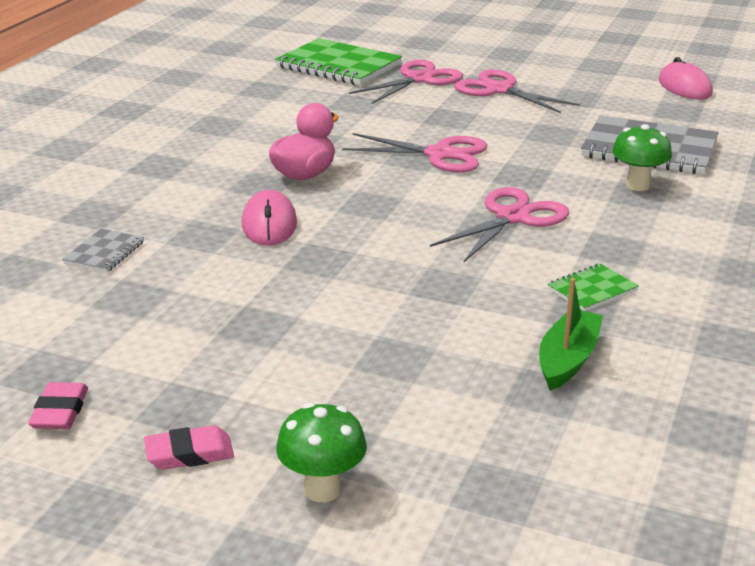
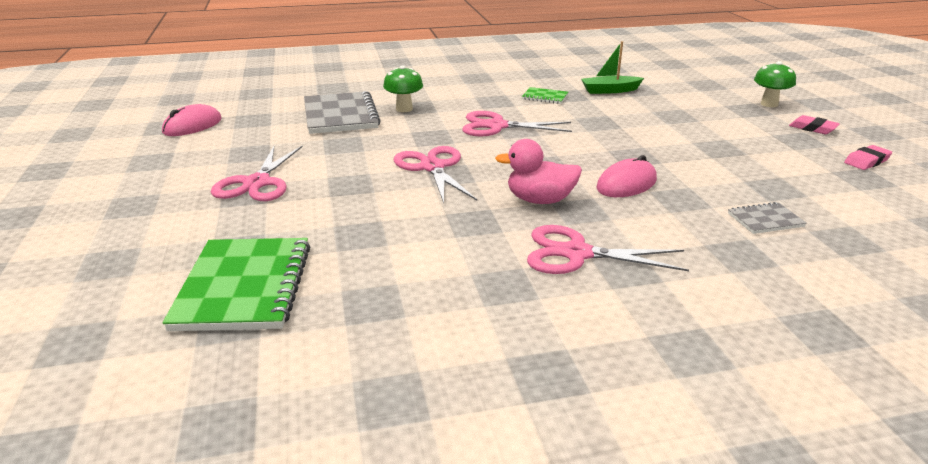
camera: 125 degrees left, 0 degrees up
(419, 79) = (256, 225): pink scissors -> pink scissors (576, 253)

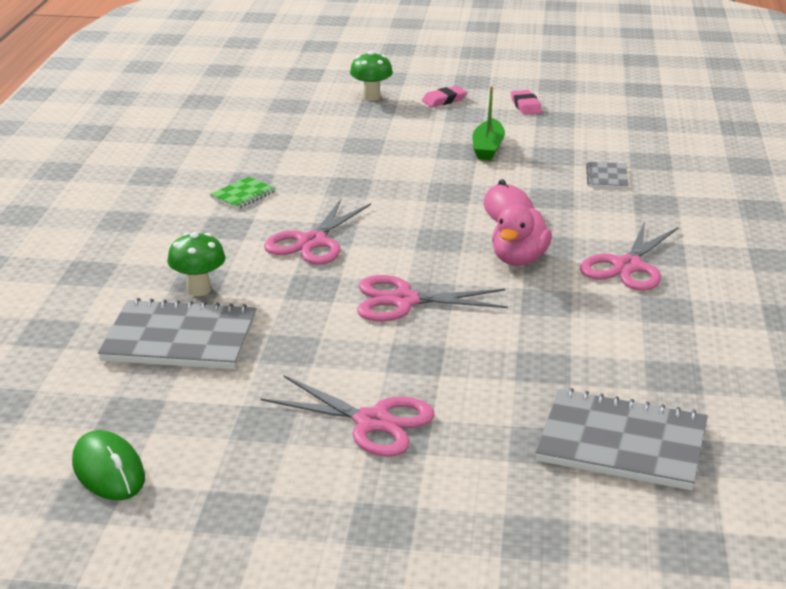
camera: 70 degrees left, 0 degrees up
(192, 126) = (108, 471): pink mouse -> green mouse
(244, 286) = (622, 443): green notebook -> grey notebook
(609, 90) = (258, 155): green boat -> green boat (488, 148)

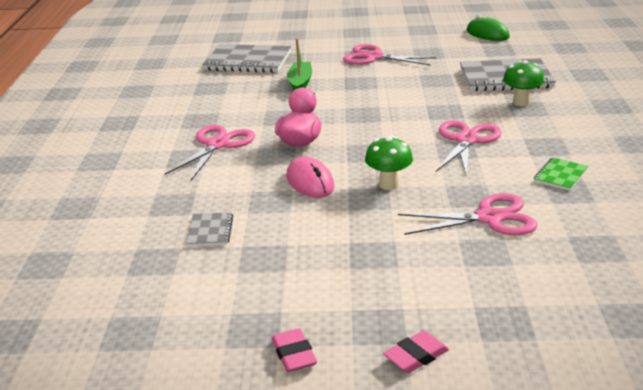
camera: 175 degrees right, 0 degrees up
(371, 97) = (527, 352): green mushroom -> green mushroom (388, 184)
(403, 301) = (378, 109): pink scissors -> pink scissors (489, 218)
(488, 148) = (339, 261): green boat -> green boat (300, 83)

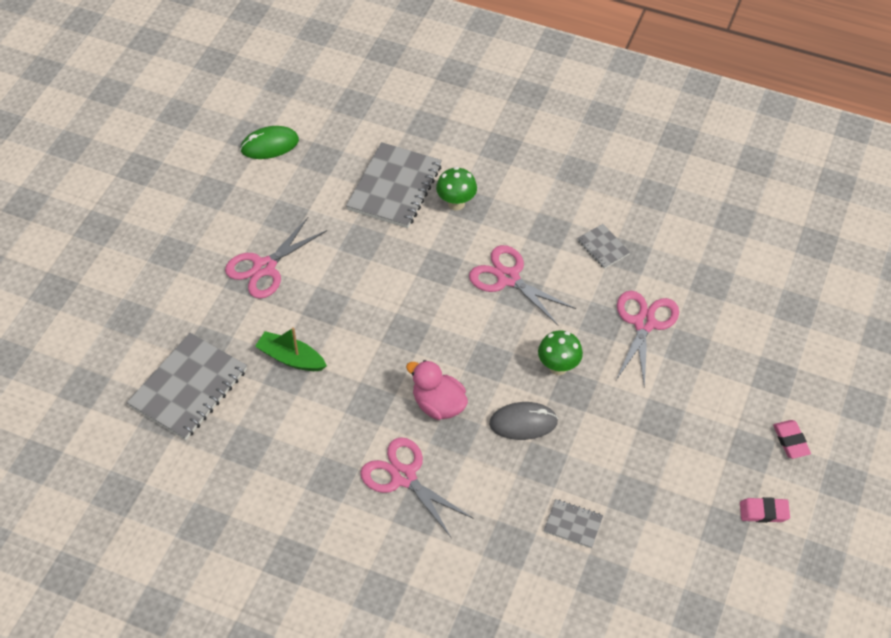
camera: 70 degrees left, 25 degrees up
(310, 182) = (523, 423): pink mouse -> grey mouse
(560, 175) = (603, 247): green notebook -> grey notebook

